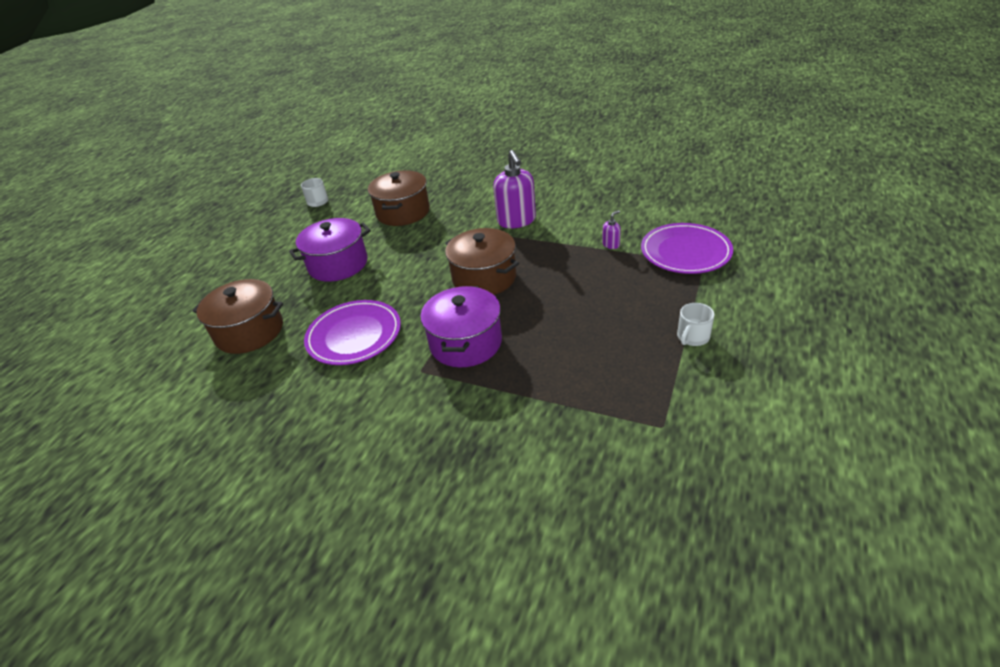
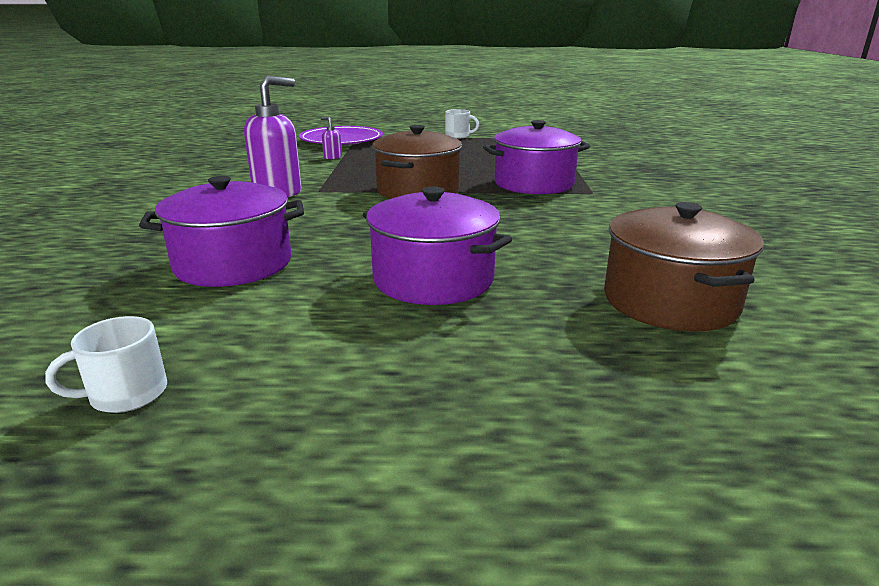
camera: 115 degrees left, 15 degrees down
(354, 335) = (583, 228): purple plate -> none
(403, 212) = (233, 264): brown pot -> purple pot

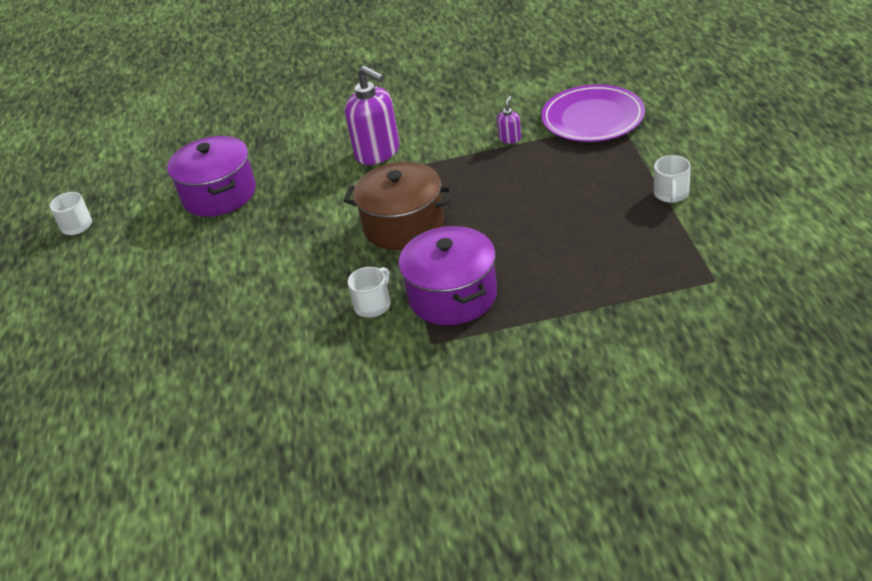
camera: 85 degrees right, 15 degrees up
(433, 279) = (199, 284): purple pot -> none
(531, 206) = (373, 305): none -> white mug
(670, 301) = (166, 402): brown pot -> none

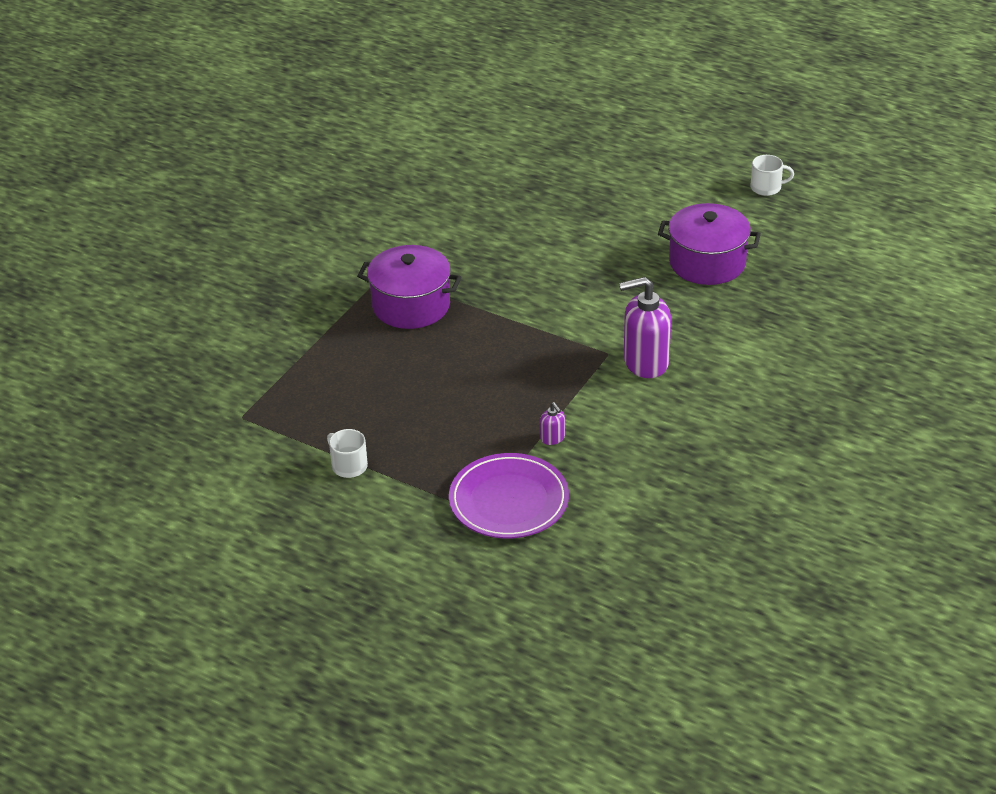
camera: 125 degrees right, 0 degrees up
(373, 305) = (456, 271): white mug -> none
(404, 225) = (522, 325): brown pot -> none

